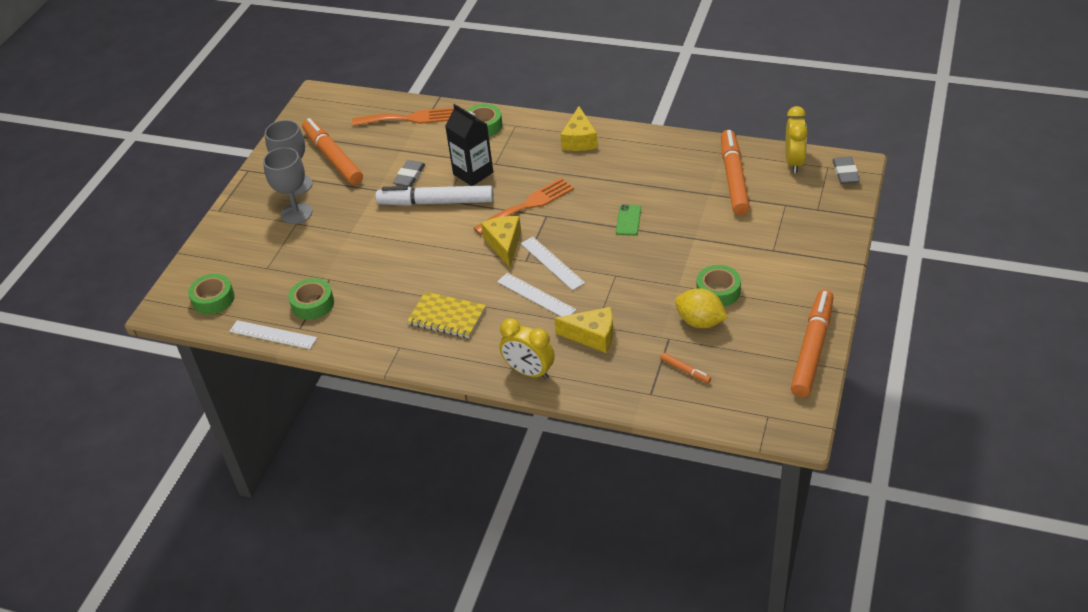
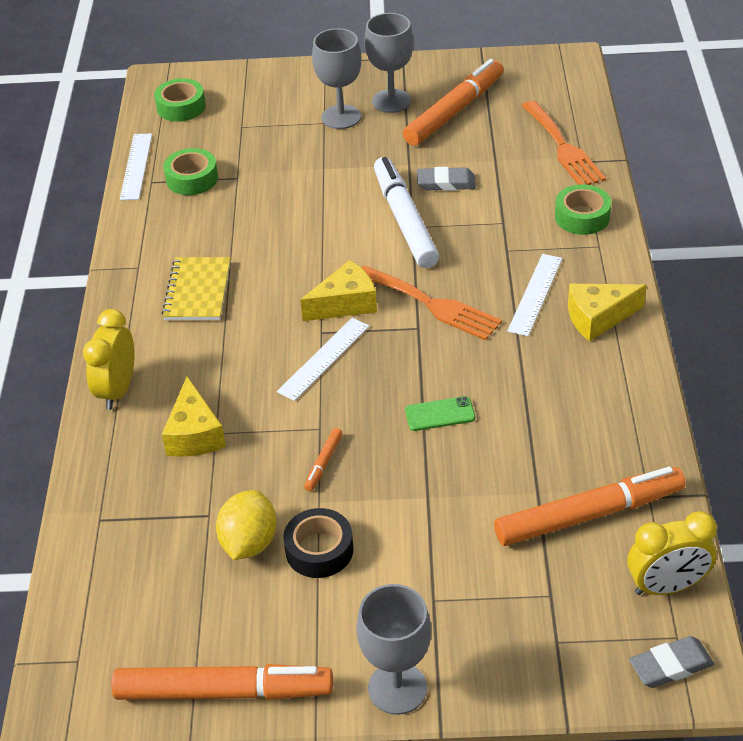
camera: 70 degrees right, 0 degrees up
(473, 173) = (476, 236): black carton -> none
(536, 296) = (256, 360): white ruler -> white ruler (535, 294)
(685, 371) = (148, 547): orange marker -> orange marker (323, 463)
(718, 291) = (319, 550): green tape -> black tape
(831, 275) = (397, 688): none -> grey goblet

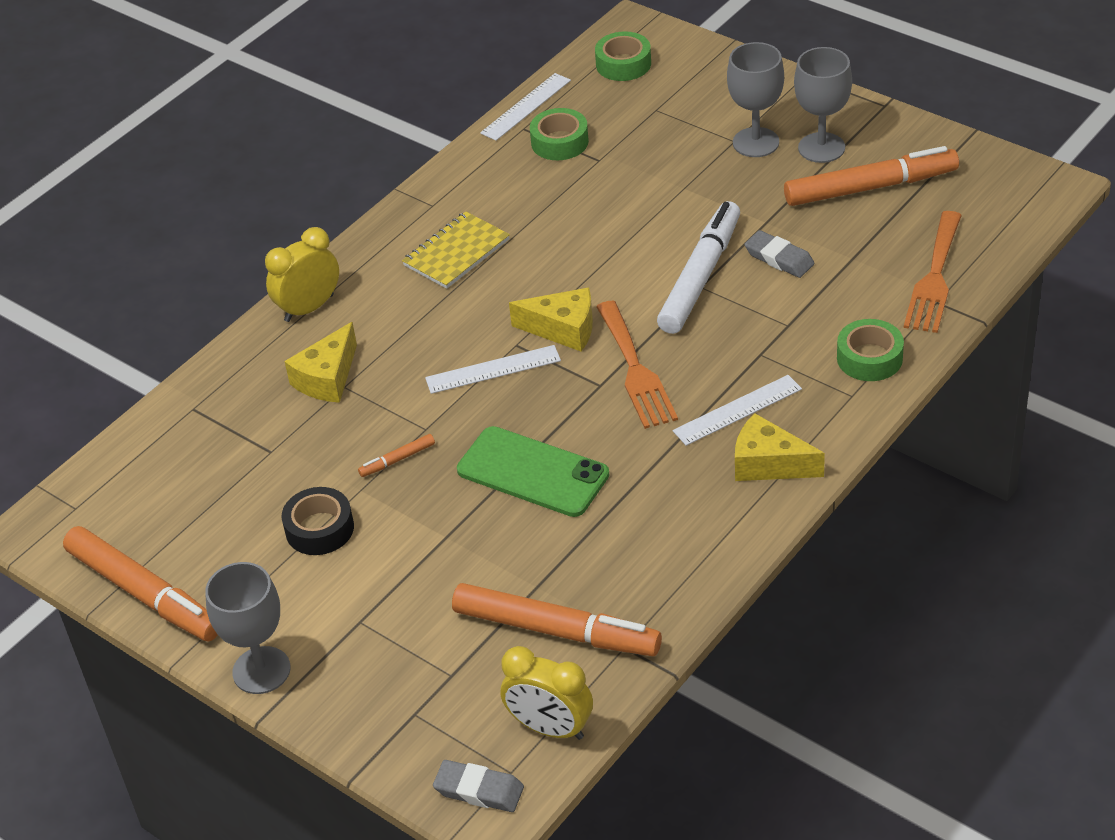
camera: 40 degrees right, 0 degrees up
(249, 543) = (276, 491): yellow lemon -> none
(440, 414) = (533, 472): green phone -> green phone, size x1.99

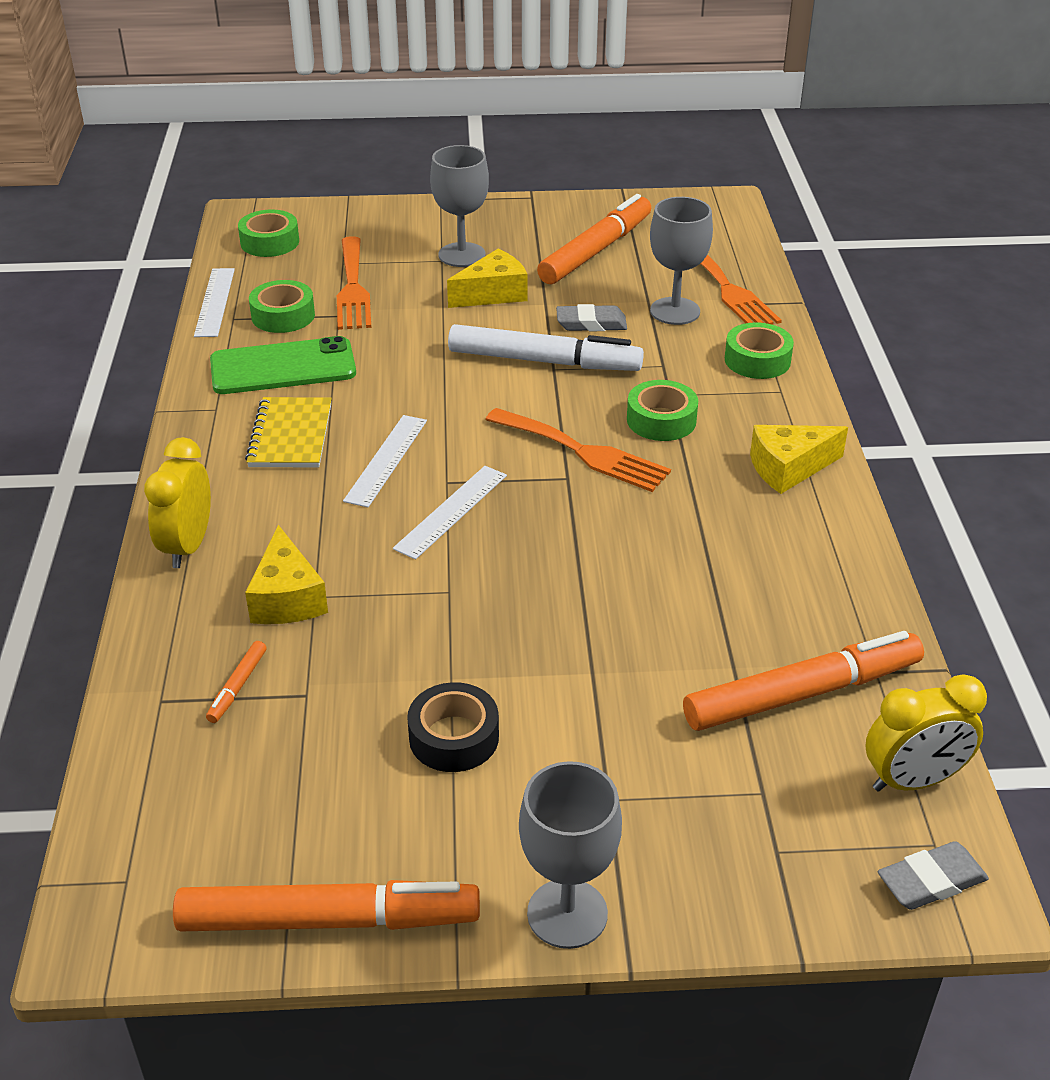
camera: 45 degrees left, 5 degrees down
(397, 460) = (455, 632): orange marker -> orange marker (237, 687)
(533, 472) = (601, 575): green phone -> green phone (283, 367)
(563, 329) = (475, 450): yellow cheese -> yellow cheese (493, 294)
(636, 138) = (353, 288): none -> orange fork
(701, 276) = (544, 361): white marker -> white marker turned 120 degrees clockwise
(725, 373) = (661, 420): none -> green tape
(737, 410) = (709, 442): white ruler -> white ruler (386, 460)
(821, 148) = (520, 240): grey goblet -> grey goblet (675, 311)

